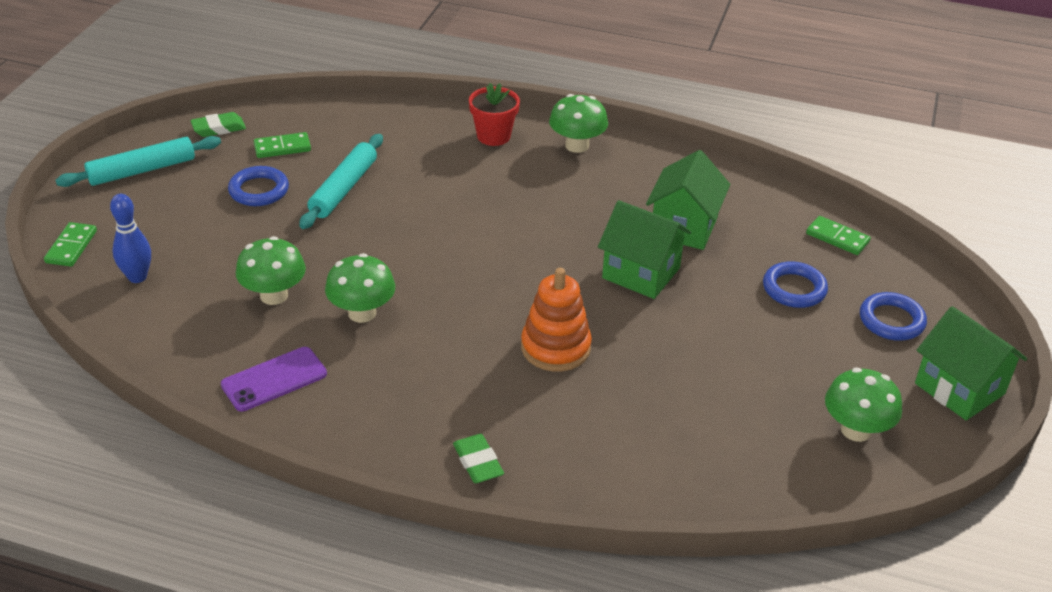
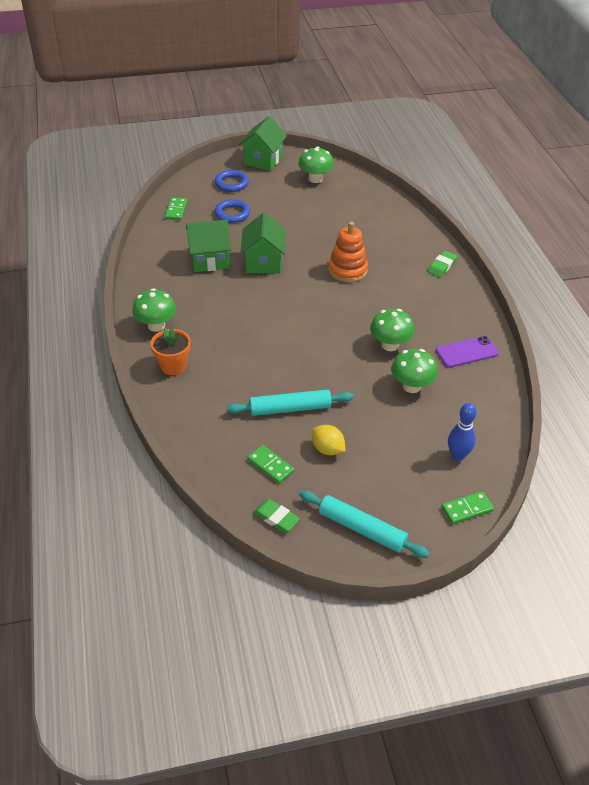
camera: 120 degrees left, 5 degrees up
(259, 190) = (327, 449): blue ring -> yellow lemon
(274, 379) = (467, 352): purple phone -> purple phone turned 45 degrees counterclockwise
(493, 136) = (173, 366): red flower pot -> orange flower pot

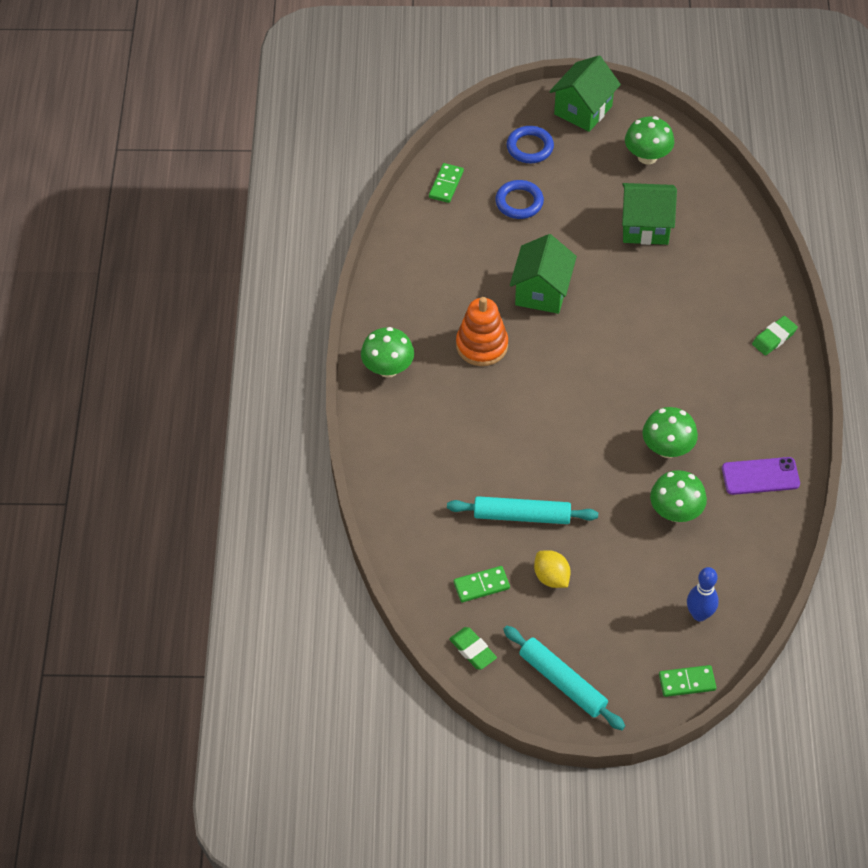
camera: 15 degrees right, 10 degrees up
(173, 366) = (397, 431): orange flower pot -> none
(209, 260) = (473, 276): green house -> green house (645, 227)
(270, 465) = (481, 585): green domino -> green domino turned 75 degrees counterclockwise
(347, 270) = (647, 323): orange stacking toy -> orange stacking toy (482, 345)

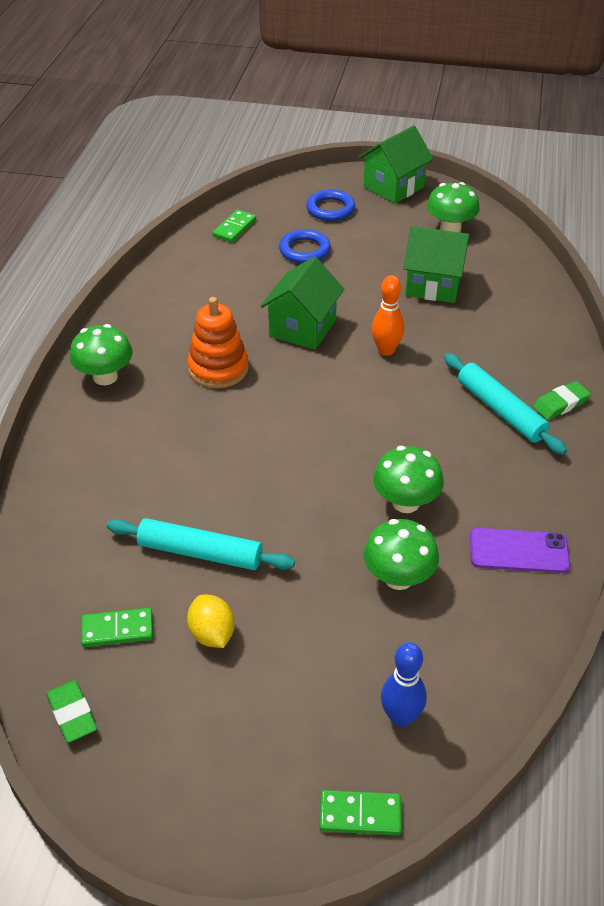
camera: 10 degrees right, 10 degrees down
(562, 682) = (179, 781): turquoise rolling pin -> turquoise rolling pin (500, 410)
(619, 305) = (386, 350): none -> orange bowling pin

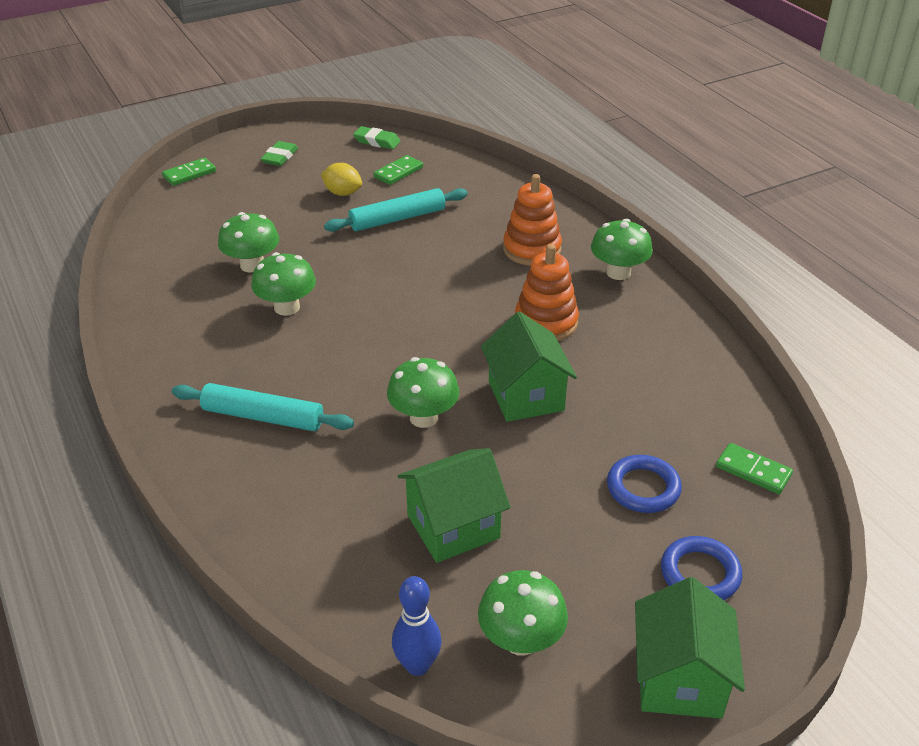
camera: 140 degrees right, 5 degrees down
(134, 438) = (532, 249): none -> orange stacking toy
(234, 228) = (753, 471): green domino -> green domino turned 45 degrees counterclockwise
(386, 350) = (424, 417): orange bowling pin -> green mushroom
(400, 717) = (196, 211): blue bowling pin -> blue bowling pin (417, 665)
(519, 551) = (174, 318): purple phone -> none
(560, 404) = (207, 454): green eraser -> green eraser (279, 157)

